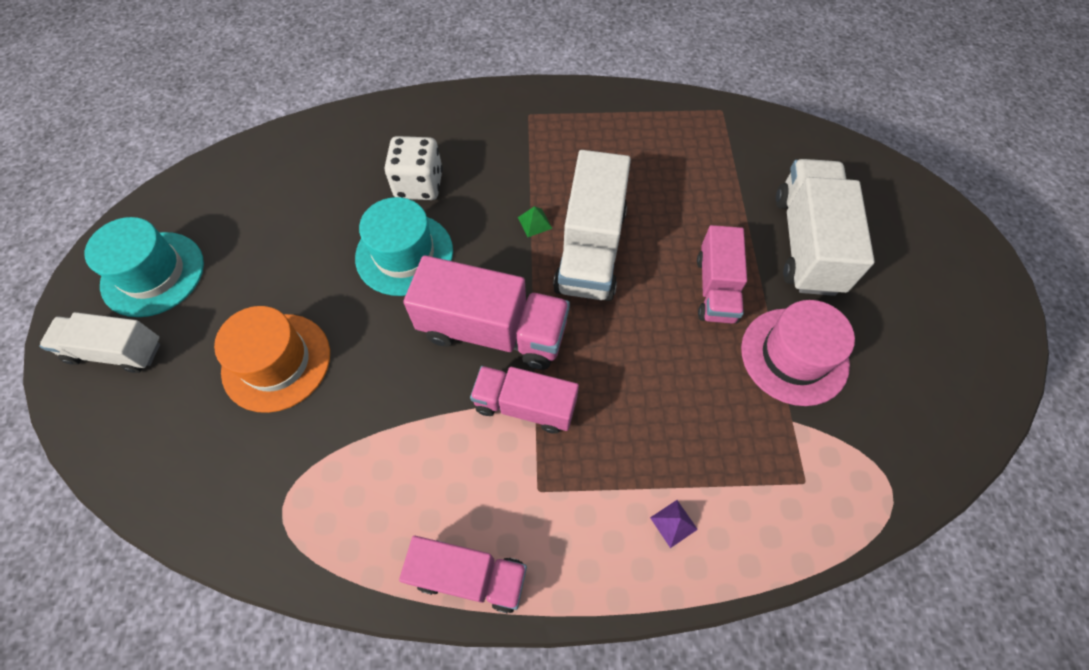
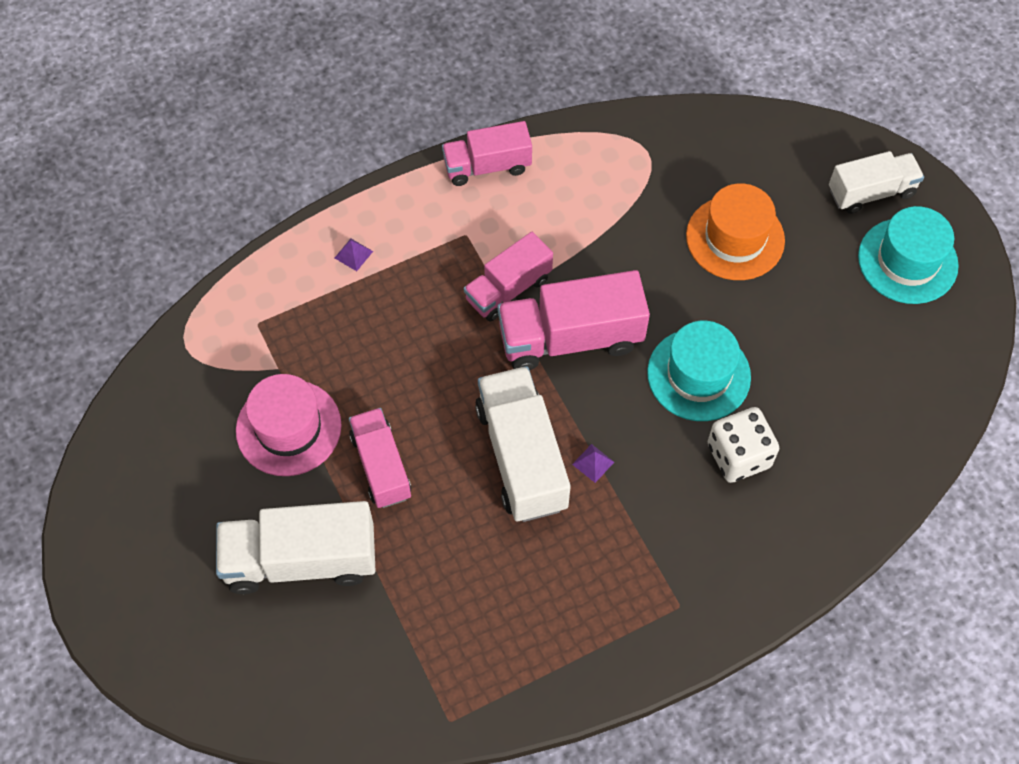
camera: 155 degrees right, 0 degrees up
(525, 406) = (508, 289): pink truck -> pink truck turned 150 degrees clockwise
(535, 222) = (593, 463): green pyramid -> purple pyramid
(806, 243) = (301, 560): white truck -> white truck turned 105 degrees clockwise

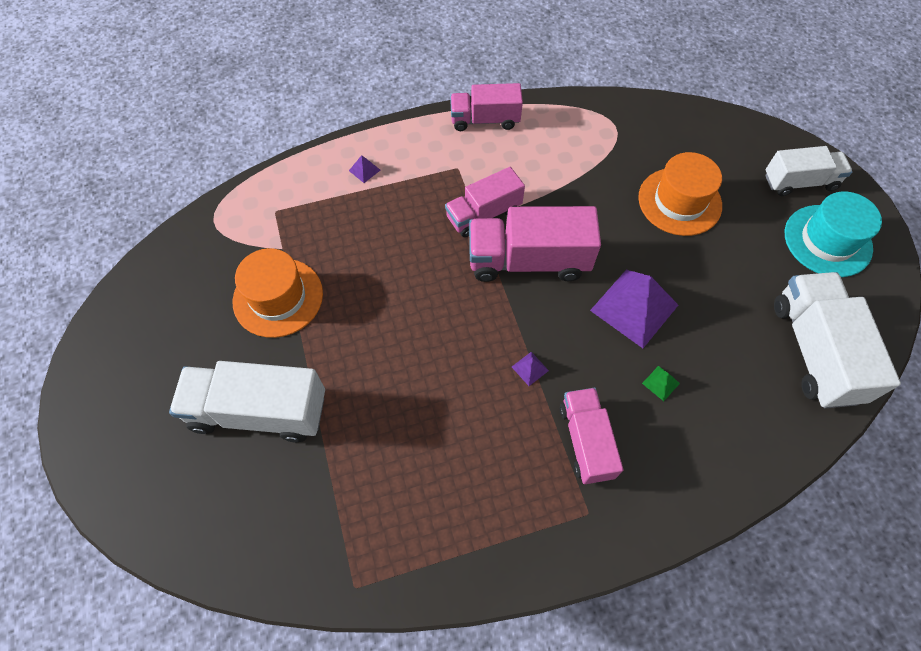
camera: 10 degrees right, 0 degrees up
(288, 428) = (278, 297): pink hat -> orange hat
(381, 466) = (347, 341): pink truck -> pink truck (586, 441)
(522, 457) = (468, 353): white truck -> white truck (814, 351)
(698, 374) = (634, 307): turquoise hat -> purple pyramid
(738, 456) = (660, 383): white dice -> green pyramid

